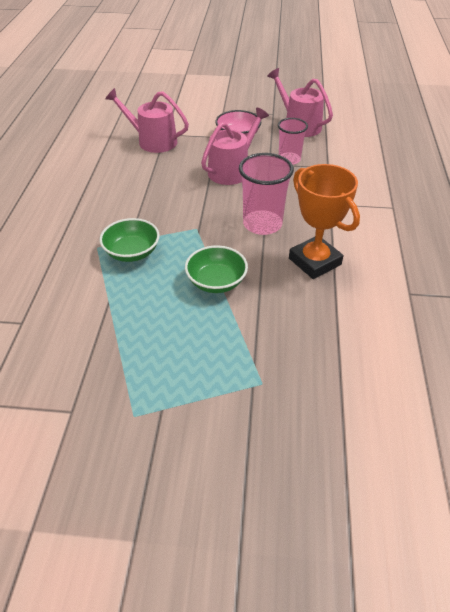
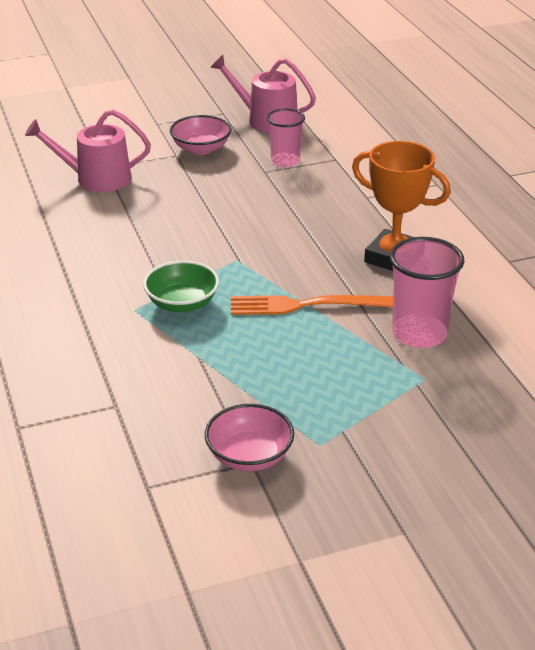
camera: 25 degrees left, 10 degrees down
(74, 405) = (249, 456): none -> pink bowl
(216, 282) = (304, 305): green bowl -> orange fork
(232, 170) = (226, 189): pink watering can -> none
(262, 224) = (309, 236): pink cup -> pink cup (419, 334)

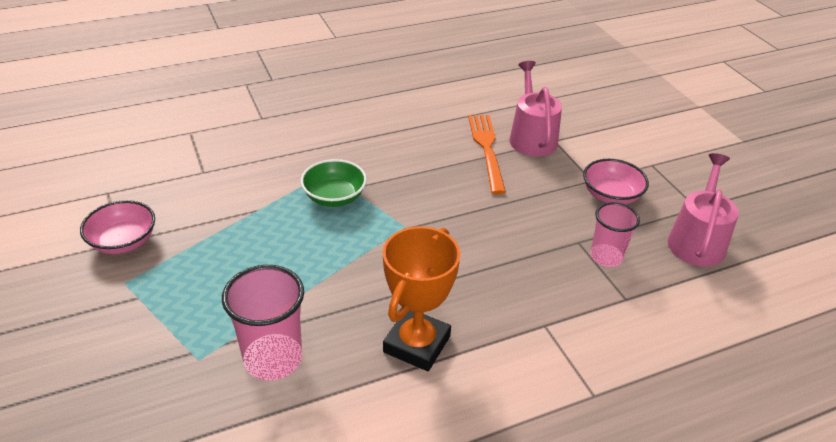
camera: 85 degrees right, 5 degrees up
(304, 305) = (328, 272): orange fork -> orange fork (487, 149)

